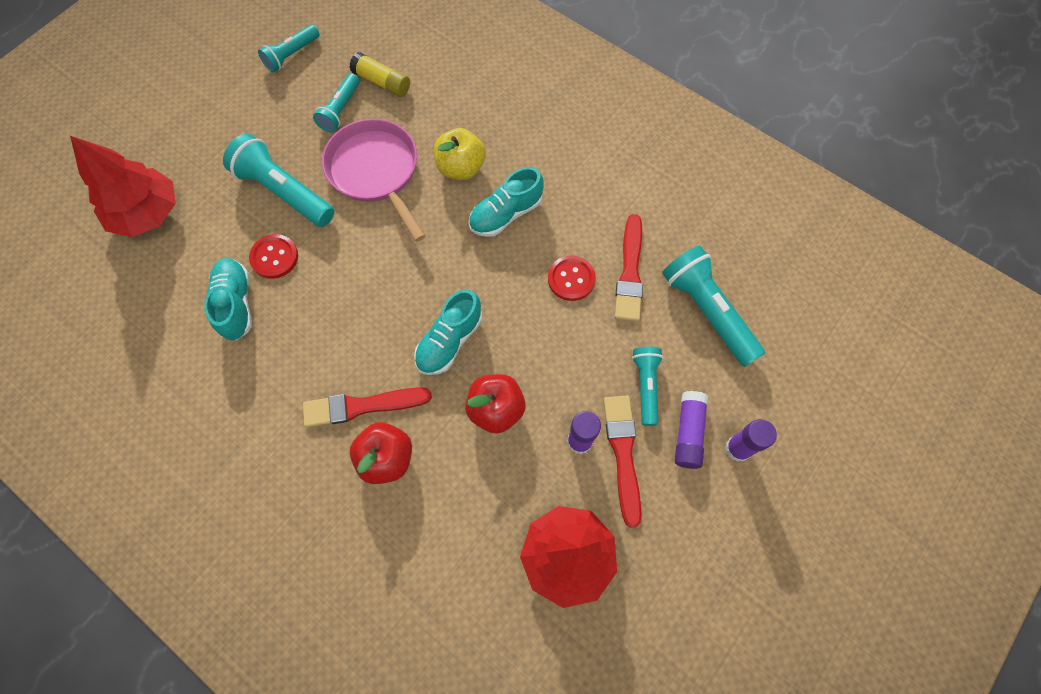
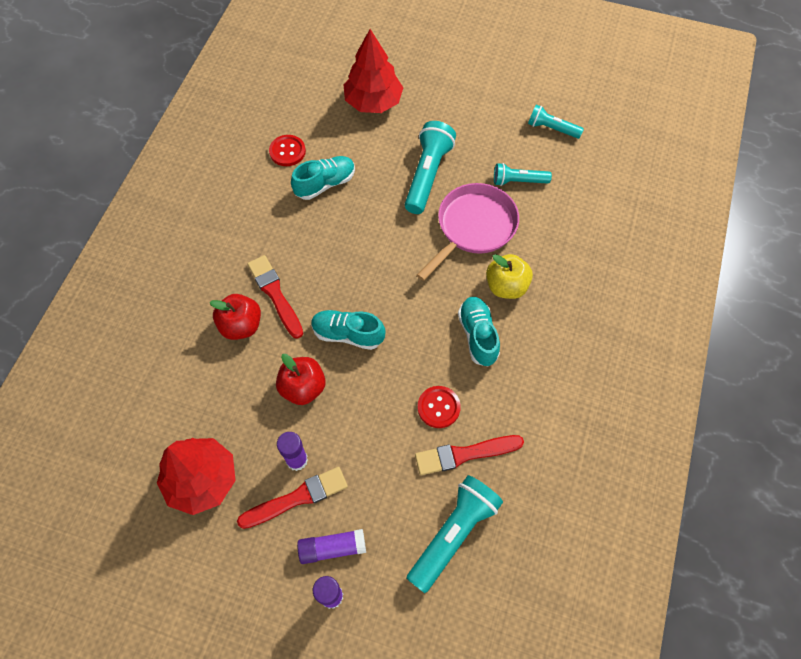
camera: 70 degrees right, 5 degrees down
(274, 257) = (371, 191): red button -> red button (287, 151)
(382, 82) = (560, 199): yellow glue stick -> none
(505, 214) = (478, 335): turquoise shoe -> turquoise shoe turned 45 degrees clockwise
(646, 386) = (362, 499): turquoise flashlight -> none

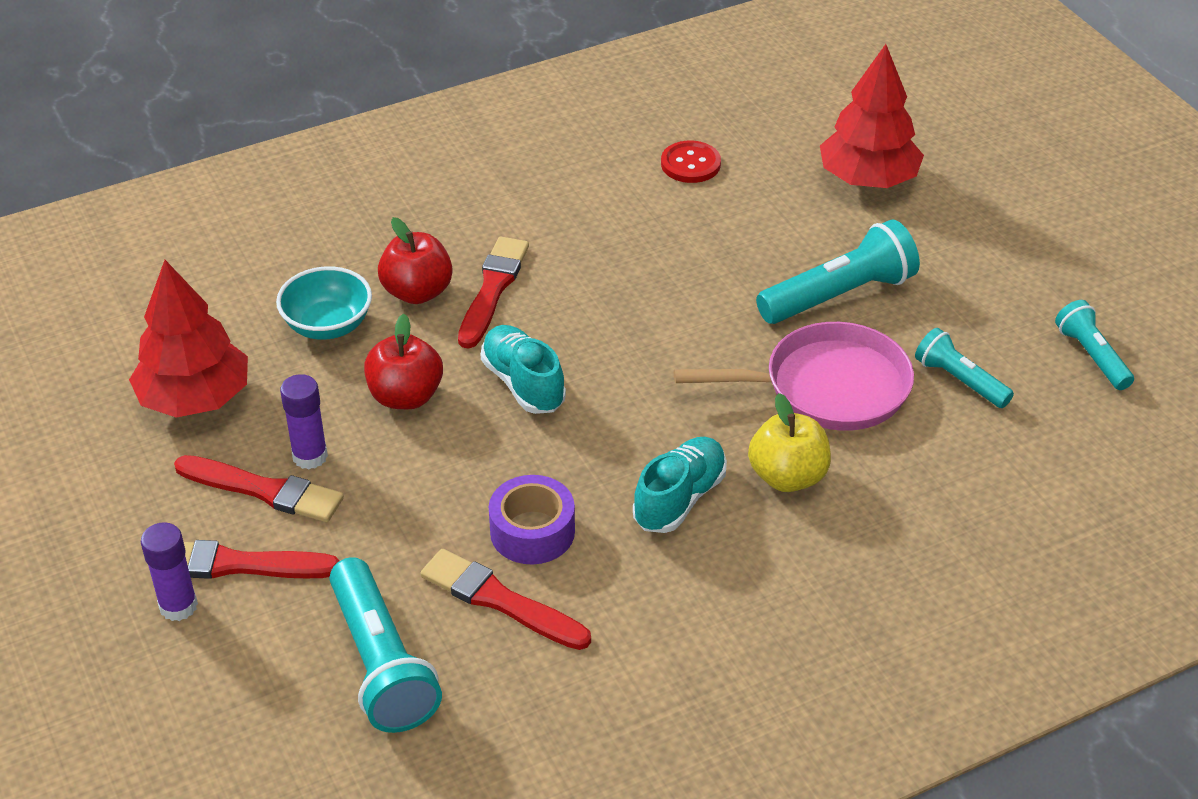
camera: 45 degrees right, 20 degrees down
(219, 381) = (328, 325): none -> turquoise bowl
(325, 184) = (694, 223): turquoise shoe -> none
(332, 548) = (237, 564): purple glue stick -> red brush
(438, 407) = (532, 531): red button -> purple tape
(453, 534) = (381, 664): turquoise flashlight -> turquoise flashlight turned 75 degrees clockwise

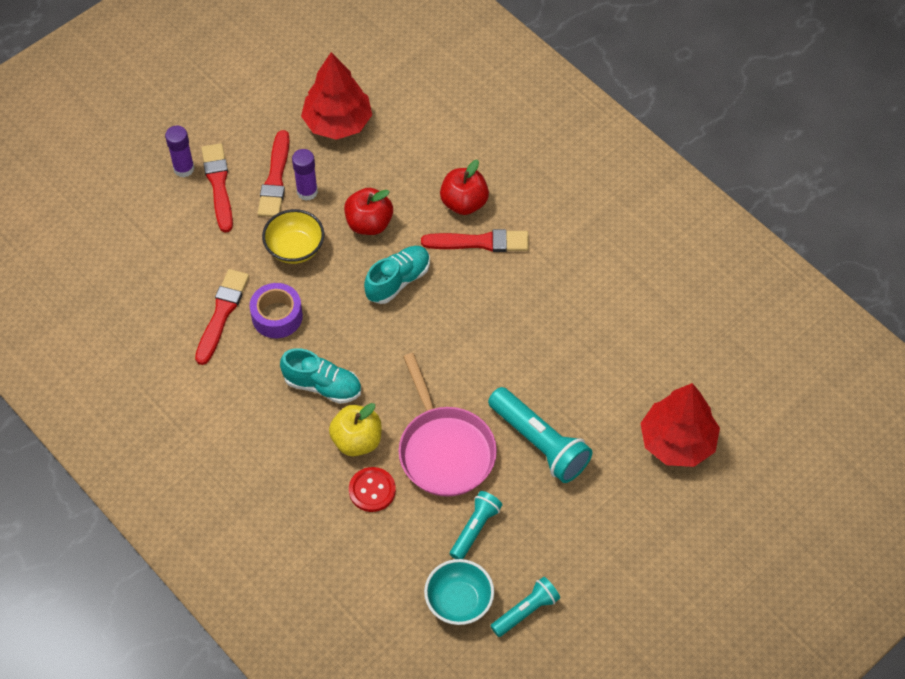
camera: 75 degrees right, 15 degrees up
(328, 325) = (419, 166): turquoise bowl -> turquoise bowl (459, 601)
(381, 664) = (165, 271): turquoise flashlight -> none
(412, 489) = (295, 248): none -> yellow bowl
(690, 164) = (653, 325): red button -> red button (372, 490)

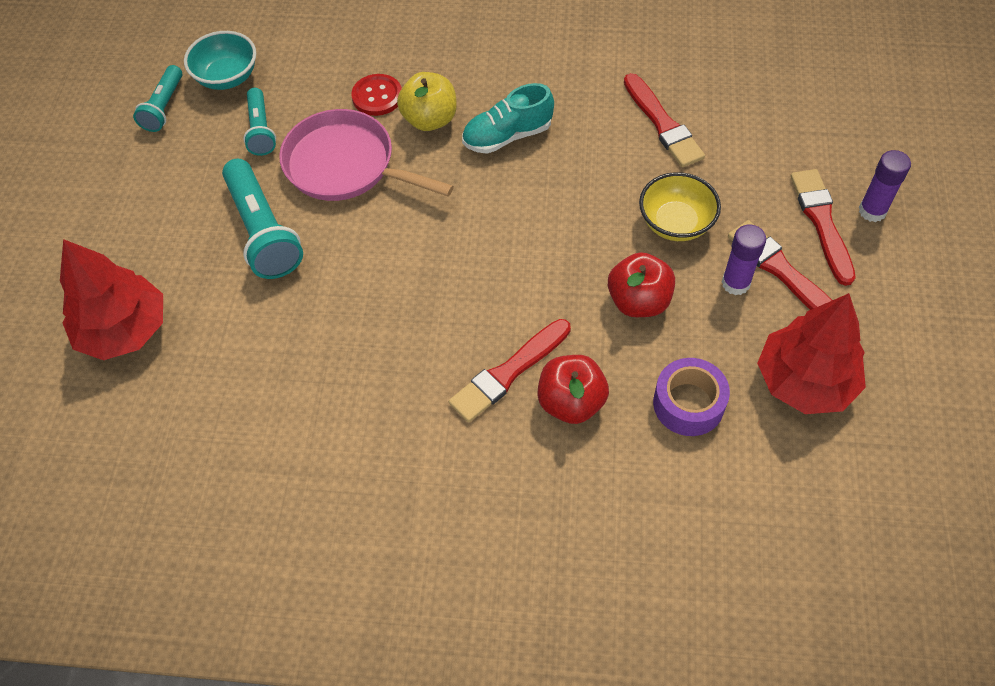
camera: 140 degrees right, 0 degrees up
(218, 185) = (821, 222): red brush -> red brush turned 135 degrees counterclockwise
(277, 316) = (615, 157): purple tape -> purple tape (688, 404)
(398, 281) = (546, 270): turquoise shoe -> none
(539, 443) = (263, 232): turquoise flashlight -> turquoise flashlight turned 120 degrees counterclockwise

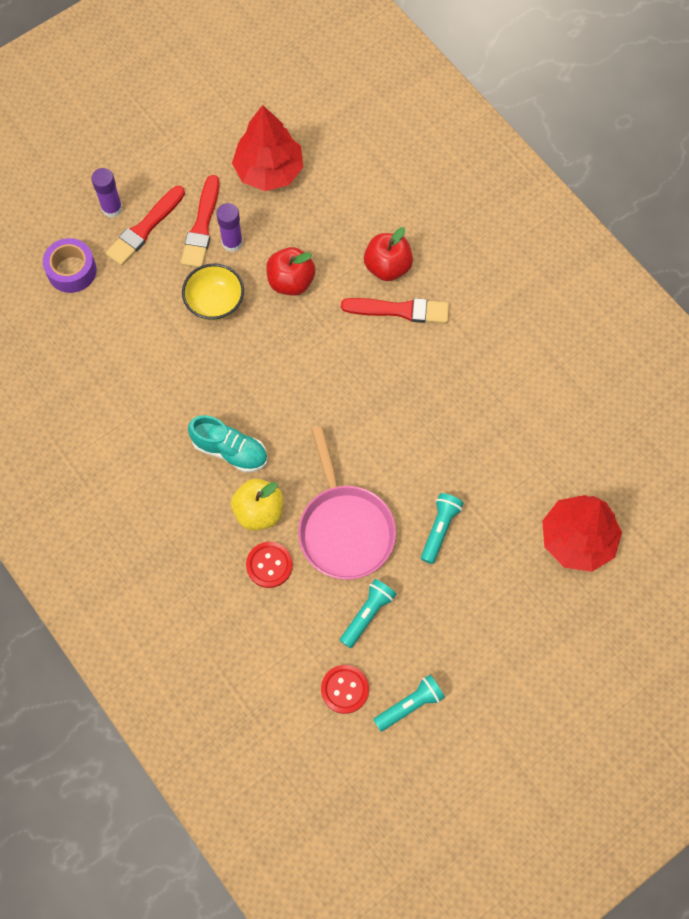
camera: 135 degrees left, 10 degrees up
(227, 77) = (344, 689): turquoise bowl -> red button
(263, 232) = (439, 529): turquoise flashlight -> turquoise flashlight, size x0.60
(663, 124) = (137, 366): red brush -> none
(688, 404) = (335, 213): purple tape -> purple tape (72, 270)

